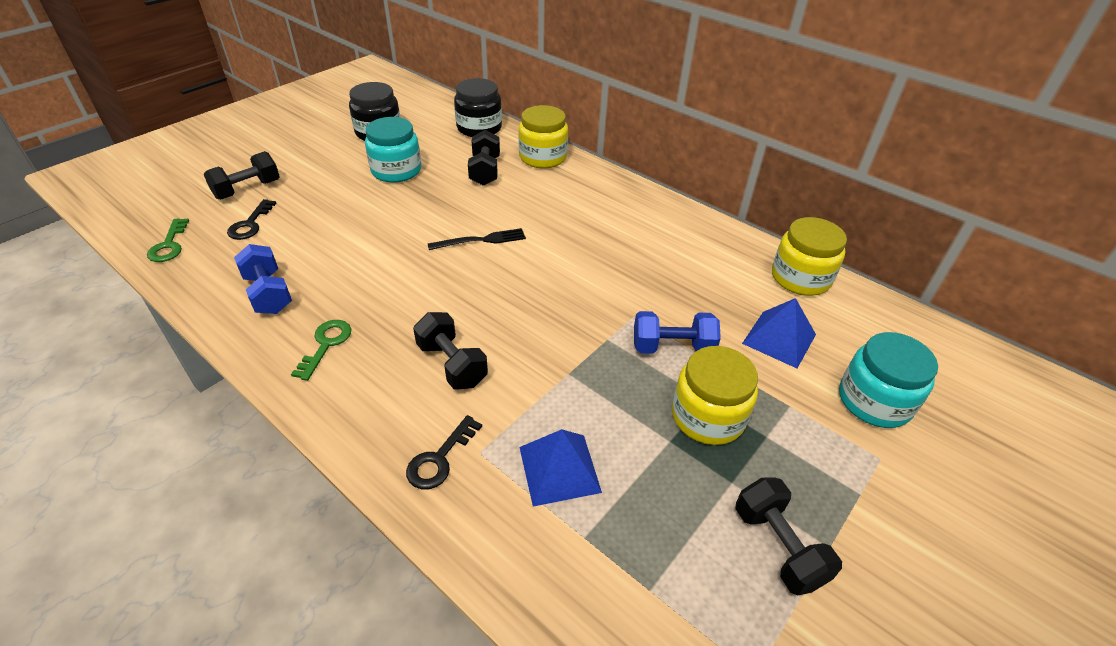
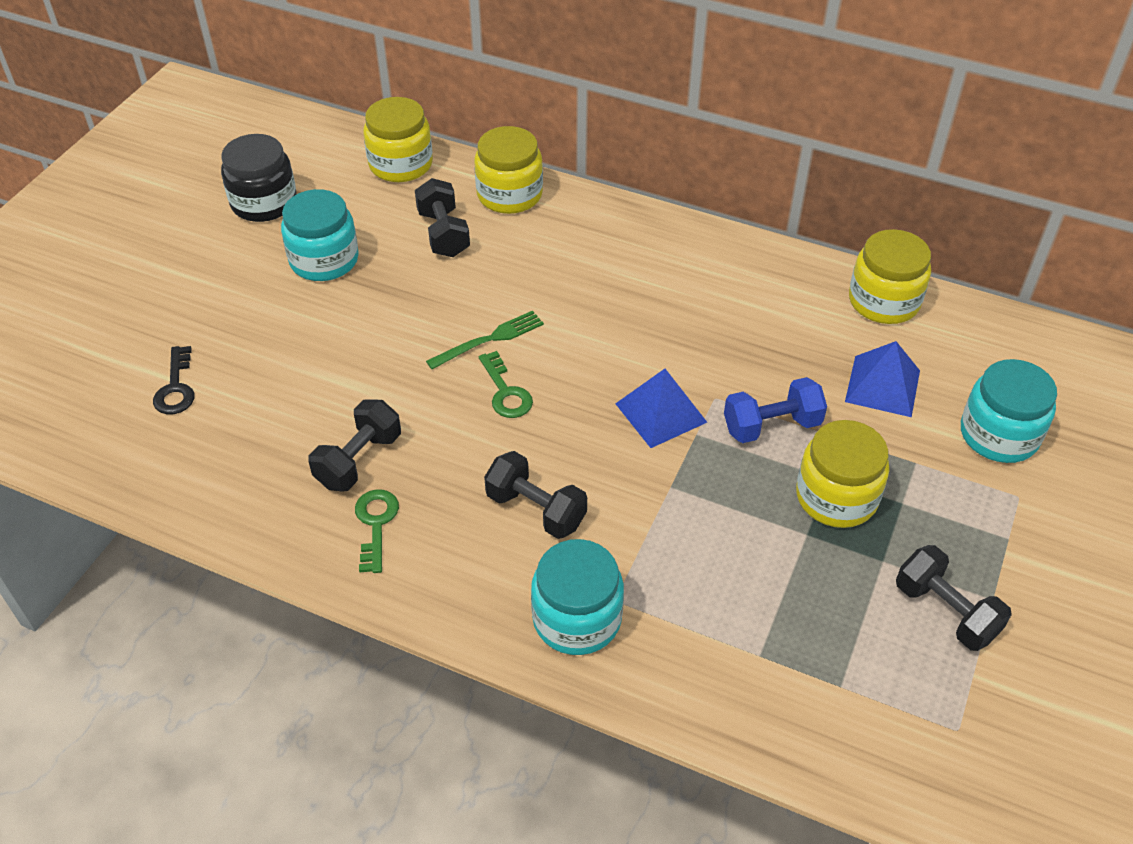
camera: 15 degrees left, 5 degrees up
(169, 245) = (87, 444): green key -> green key (506, 392)
(247, 189) = (137, 336): black dumbbell -> black dumbbell (359, 460)
(268, 293) = (264, 478): blue dumbbell -> none
(439, 459) = (577, 618): black key -> turquoise jar
(479, 128) = (401, 164): black jar -> yellow jar
(481, 240) = (489, 339): black fork -> green fork
(559, 469) = (706, 595): blue pyramid -> blue pyramid (661, 413)

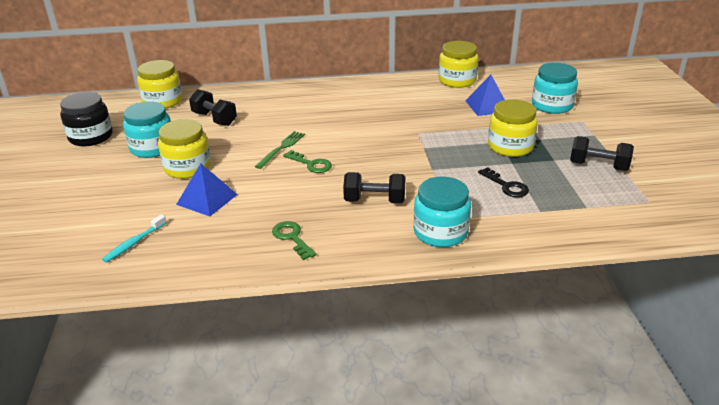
camera: 30 degrees left, 15 degrees down
(176, 388) = (105, 226): black key -> black key (506, 186)
(188, 434) = (134, 243): none -> turquoise toothbrush
(359, 460) = (255, 217): black dumbbell -> none
(509, 195) = (237, 96): yellow jar -> yellow jar (187, 167)
(661, 413) = (398, 146): blue pyramid -> blue pyramid (207, 199)
(771, 426) = (455, 133): blue dumbbell -> none

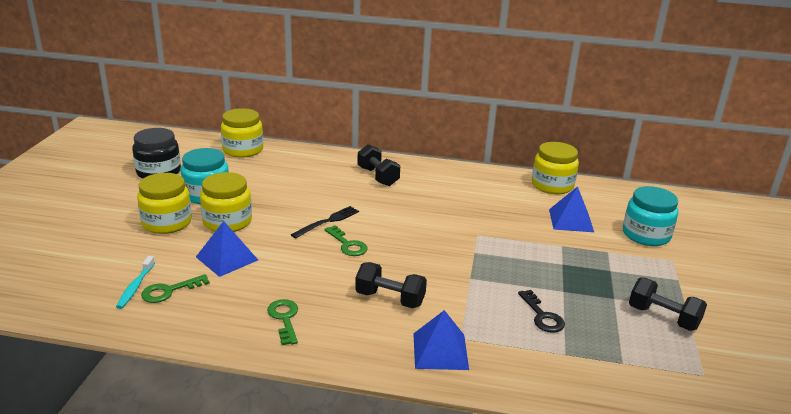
camera: 15 degrees right, 5 degrees down
(134, 243) = (135, 287): turquoise toothbrush -> turquoise toothbrush turned 45 degrees counterclockwise
(170, 239) = (169, 291): none -> green key
(214, 119) = (281, 177): black dumbbell -> black dumbbell (378, 176)
(281, 148) = (328, 221): green fork -> black fork
(440, 232) = (440, 351): turquoise jar -> blue pyramid
(510, 146) = (571, 272): yellow jar -> yellow jar (167, 222)

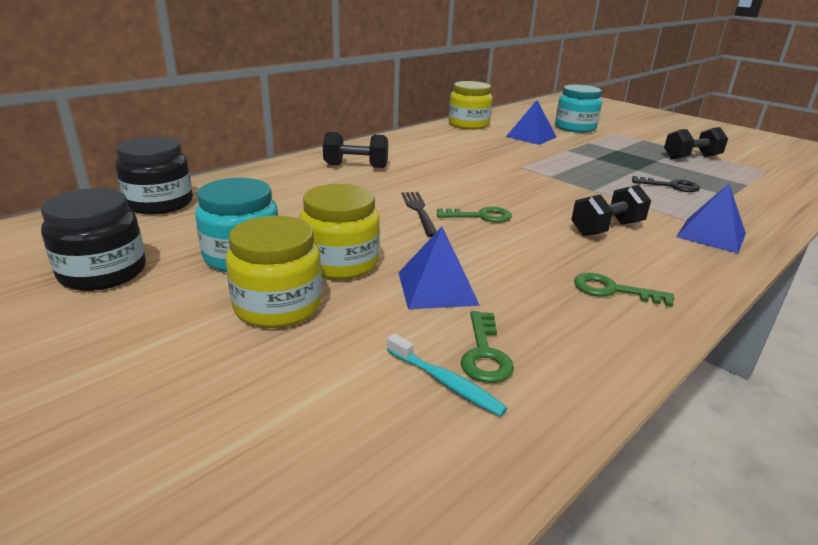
camera: 55 degrees left, 0 degrees up
(243, 150) = (159, 203): yellow jar -> black jar

